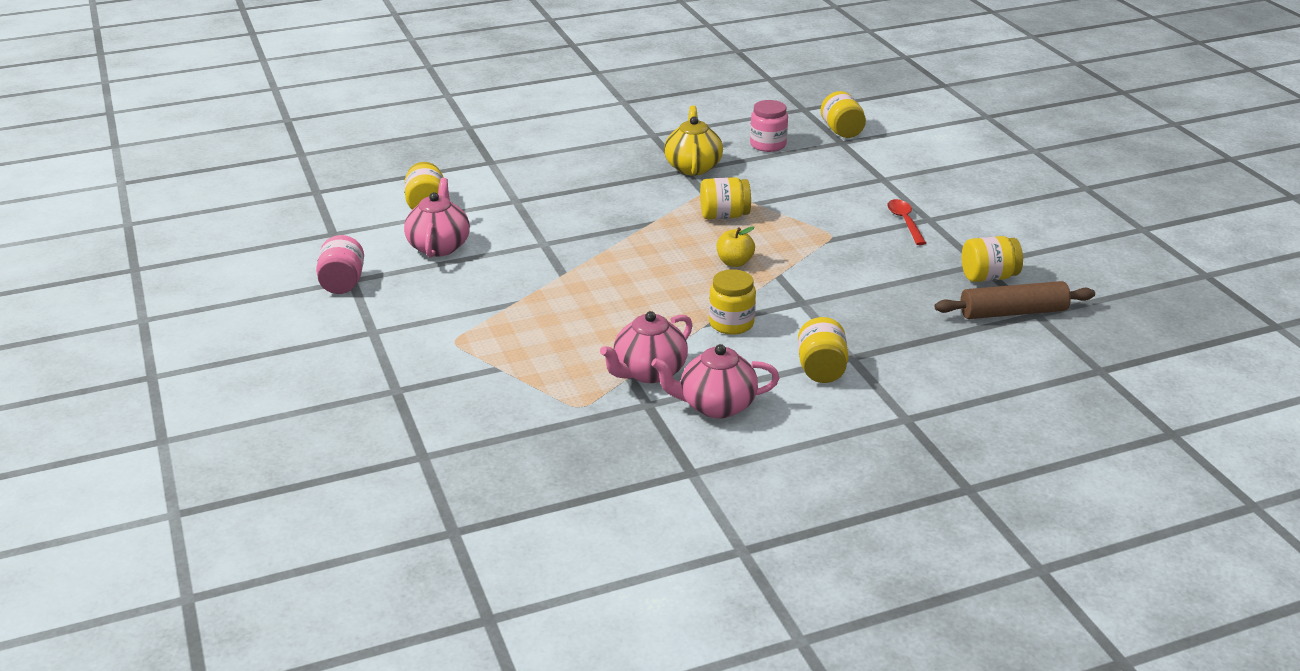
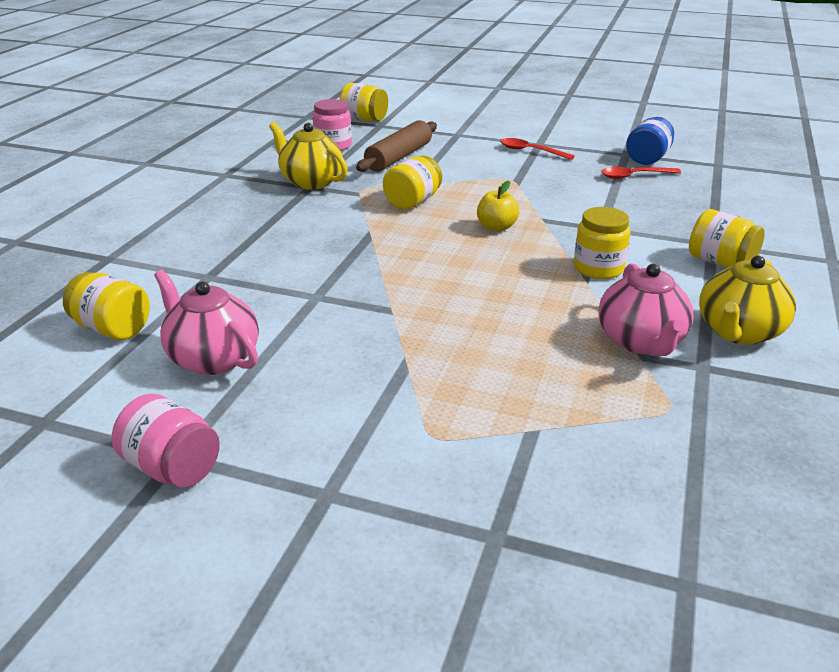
camera: 50 degrees left, 0 degrees up
(716, 405) = (738, 332): pink teapot -> yellow teapot
(934, 284) = (634, 176): none -> red spoon
(988, 277) = (647, 158): yellow jar -> blue jar
(1013, 312) = (707, 170): brown rolling pin -> brown rolling pin (399, 157)

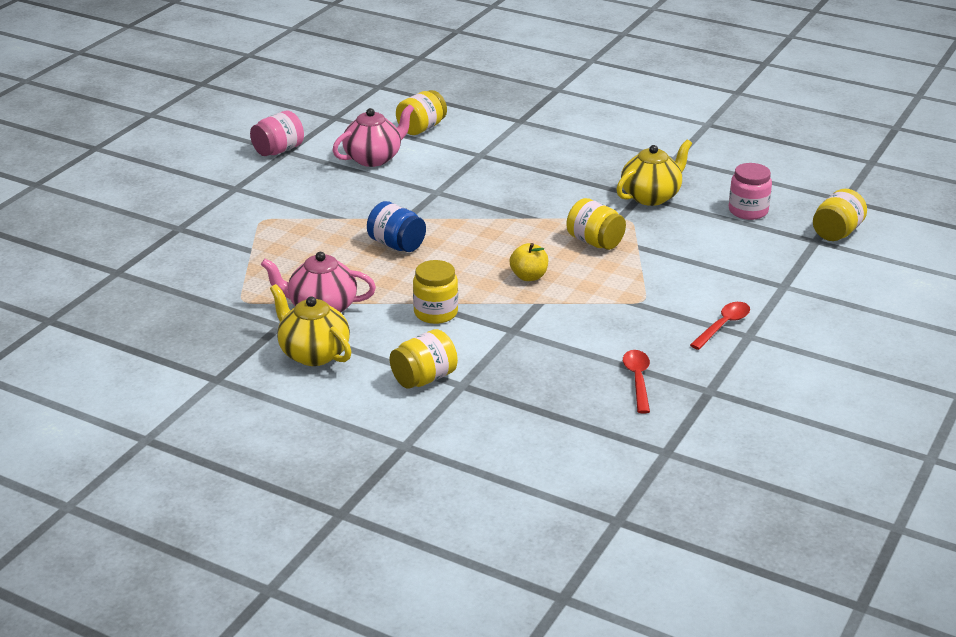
camera: 100 degrees right, 0 degrees up
(399, 157) = (711, 244): brown rolling pin -> none
(647, 158) = (693, 403): blue jar -> blue jar (396, 245)

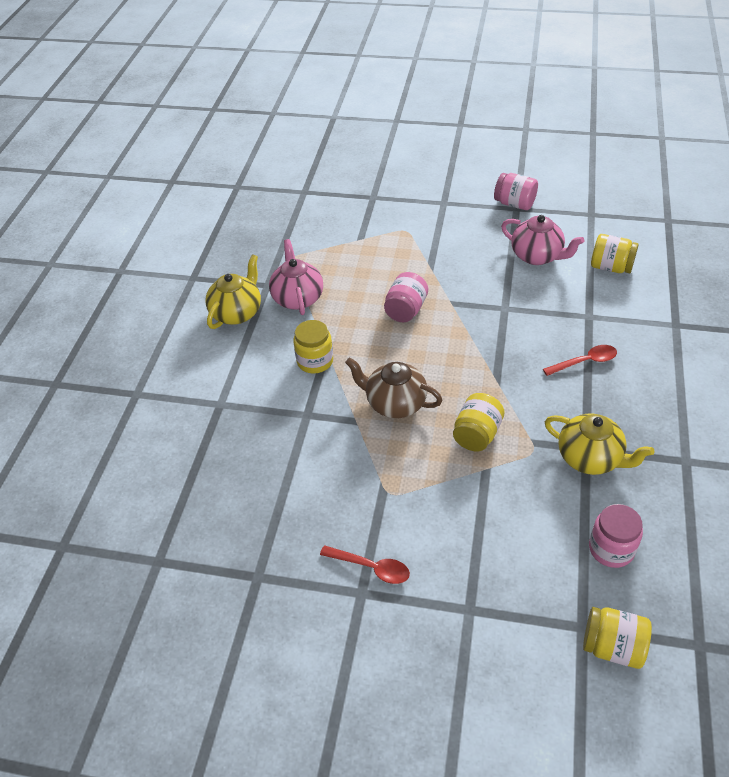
camera: 75 degrees right, 15 degrees up
(396, 245) = (406, 310): blue jar -> pink jar
(424, 378) = (222, 380): yellow jar -> none
(529, 276) = (395, 403): yellow apple -> brown teapot
(637, 380) = (259, 517): red spoon -> red spoon (585, 362)

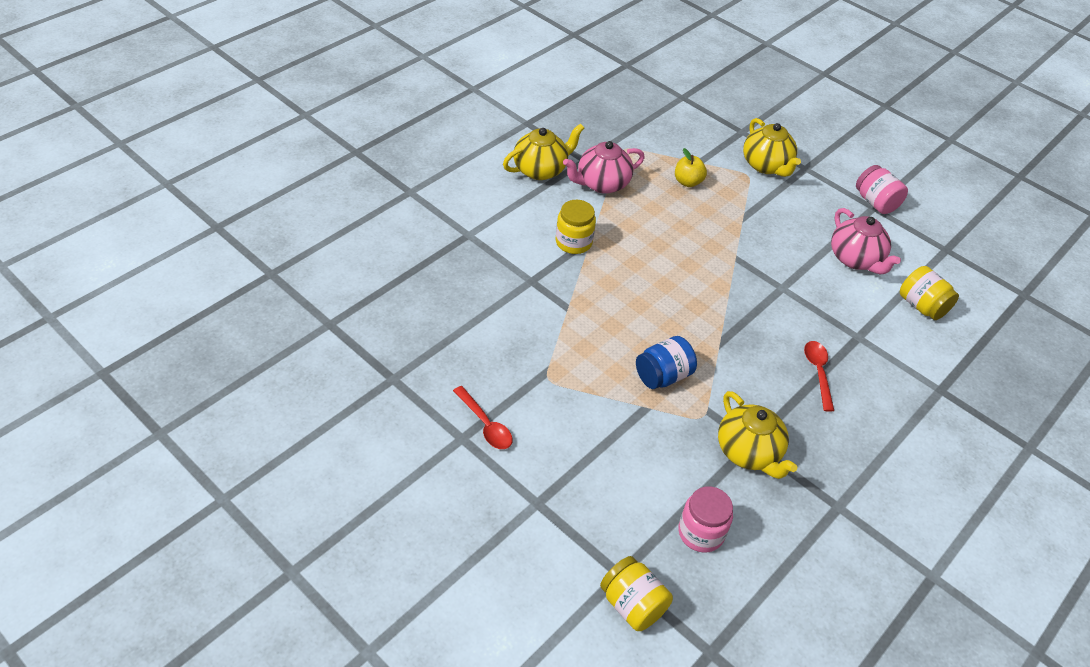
camera: 25 degrees right, 0 degrees up
(297, 298) = (602, 184): pink teapot -> pink teapot turned 135 degrees counterclockwise
(365, 260) = (687, 182): none -> yellow apple
(395, 403) = (613, 312): brown teapot -> none
(406, 310) = (688, 242): pink jar -> none
(413, 215) = (766, 166): none -> yellow teapot
(477, 434) = (663, 376): yellow jar -> blue jar
(585, 362) = (818, 372): red spoon -> red spoon turned 105 degrees counterclockwise

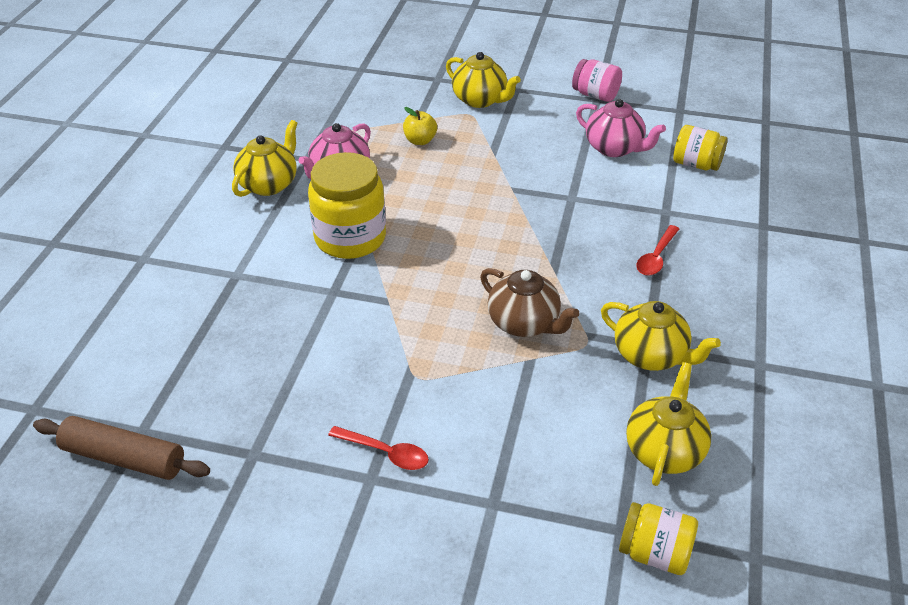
camera: 25 degrees left, 5 degrees down
(307, 337) = (124, 458): none -> brown rolling pin
(573, 242) = (350, 238): yellow jar -> yellow jar, size x1.70
(663, 376) = (524, 323): blue jar -> brown teapot
(701, 533) = (664, 450): pink jar -> yellow teapot
(818, 372) = (656, 257): red spoon -> red spoon turned 120 degrees counterclockwise

